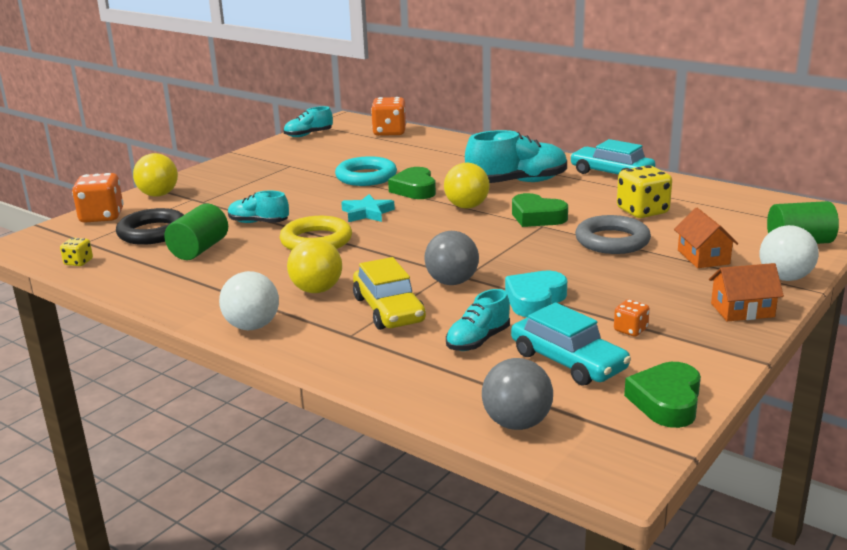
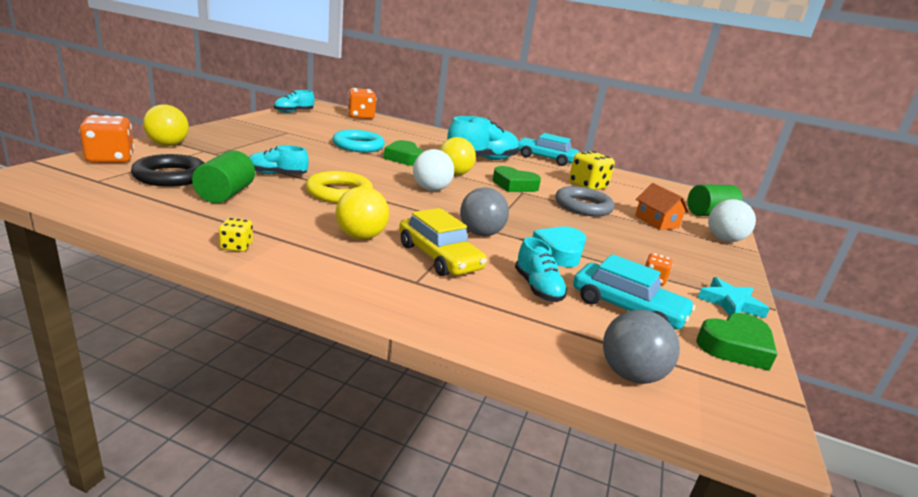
camera: 20 degrees left, 0 degrees up
(78, 262) = (91, 199): yellow dice -> yellow dice (236, 246)
(252, 326) = (310, 271): white ball -> white ball (431, 189)
(367, 213) = (374, 173): turquoise star -> turquoise star (730, 303)
(478, 341) = (537, 288): turquoise shoe -> turquoise shoe turned 45 degrees counterclockwise
(666, 401) = (735, 347): green heart -> green heart turned 120 degrees counterclockwise
(742, 310) = (719, 264): orange house -> none

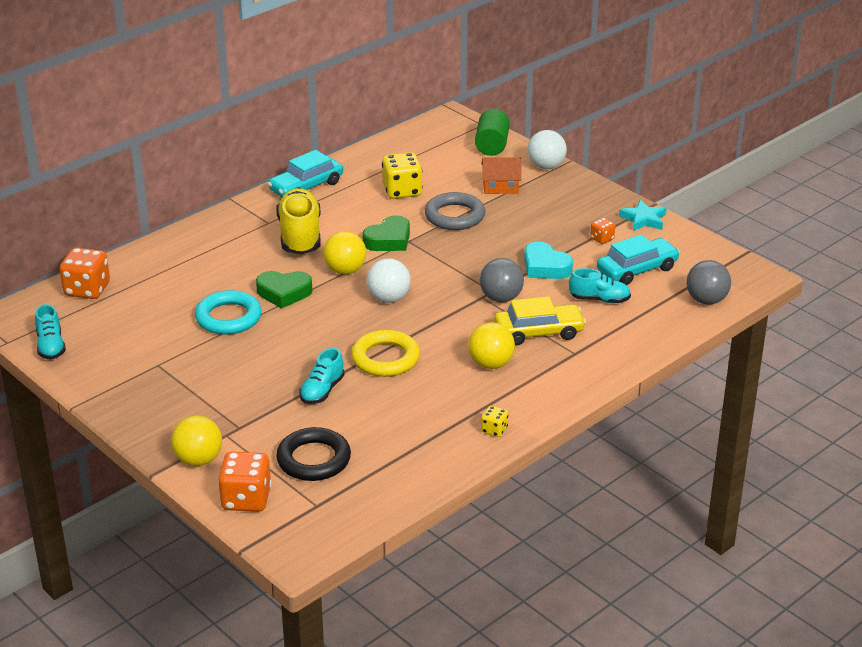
camera: 60 degrees left, 10 degrees up
(225, 194) = (374, 428): green cylinder -> none
(482, 159) = (300, 236): turquoise shoe -> yellow shoe
(735, 347) = (692, 246): green heart -> none

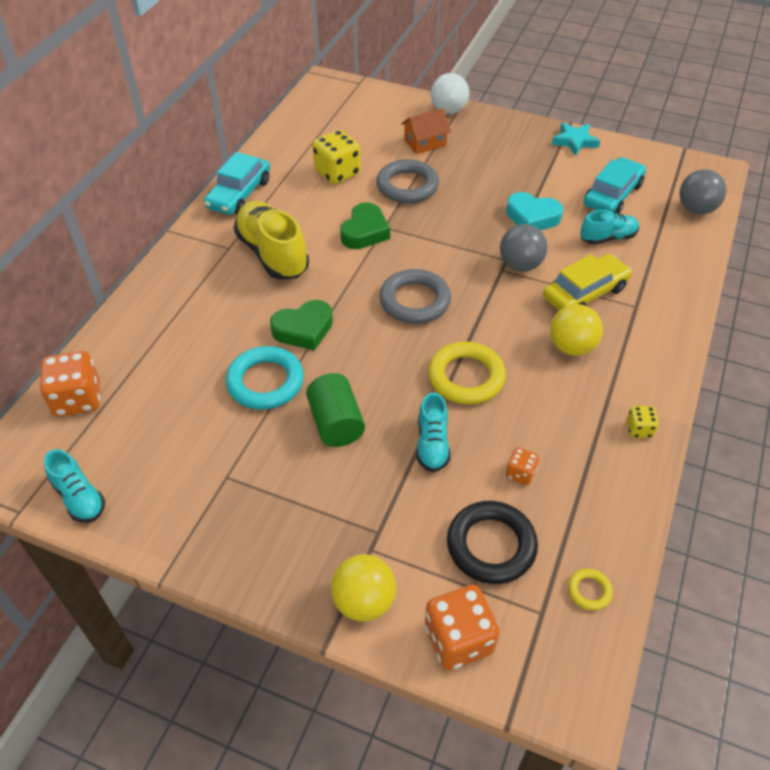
camera: 25 degrees left, 15 degrees up
(345, 270) = (347, 281): yellow ball -> none
(362, 505) = (589, 591): none -> yellow ring
(388, 298) = (415, 301): white ball -> grey ring
(492, 145) = (384, 102): green cylinder -> green cylinder (336, 423)
(602, 239) = (556, 172): orange dice -> orange dice (520, 473)

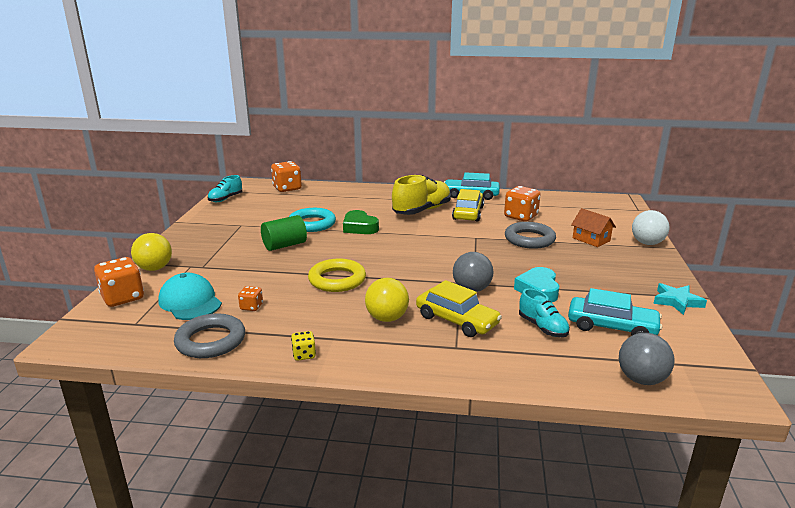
camera: 75 degrees right, 25 degrees down
(304, 213) = (468, 213): none -> yellow car
(337, 173) = (521, 216): yellow dice -> orange dice
(365, 232) = (465, 232): green heart -> none
(415, 301) = (404, 255): grey ring -> grey ring (211, 341)
(432, 444) = (273, 275): turquoise shoe -> none
(491, 545) = (190, 302): black ring -> turquoise cap
(589, 591) = (149, 340): yellow ring -> none

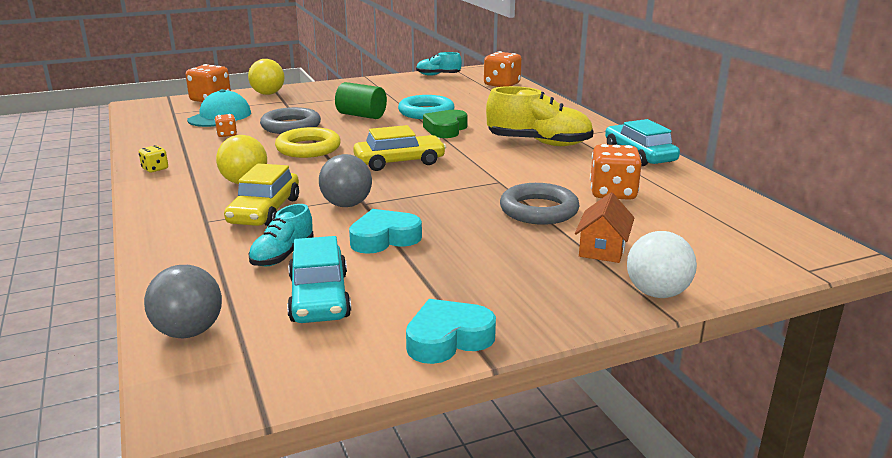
camera: 60 degrees right, 0 degrees up
(211, 341) = (160, 137): grey ring -> grey ring (291, 126)
(468, 213) = (572, 164): yellow car -> yellow car (399, 162)
(677, 301) = (448, 339): turquoise star -> turquoise heart

